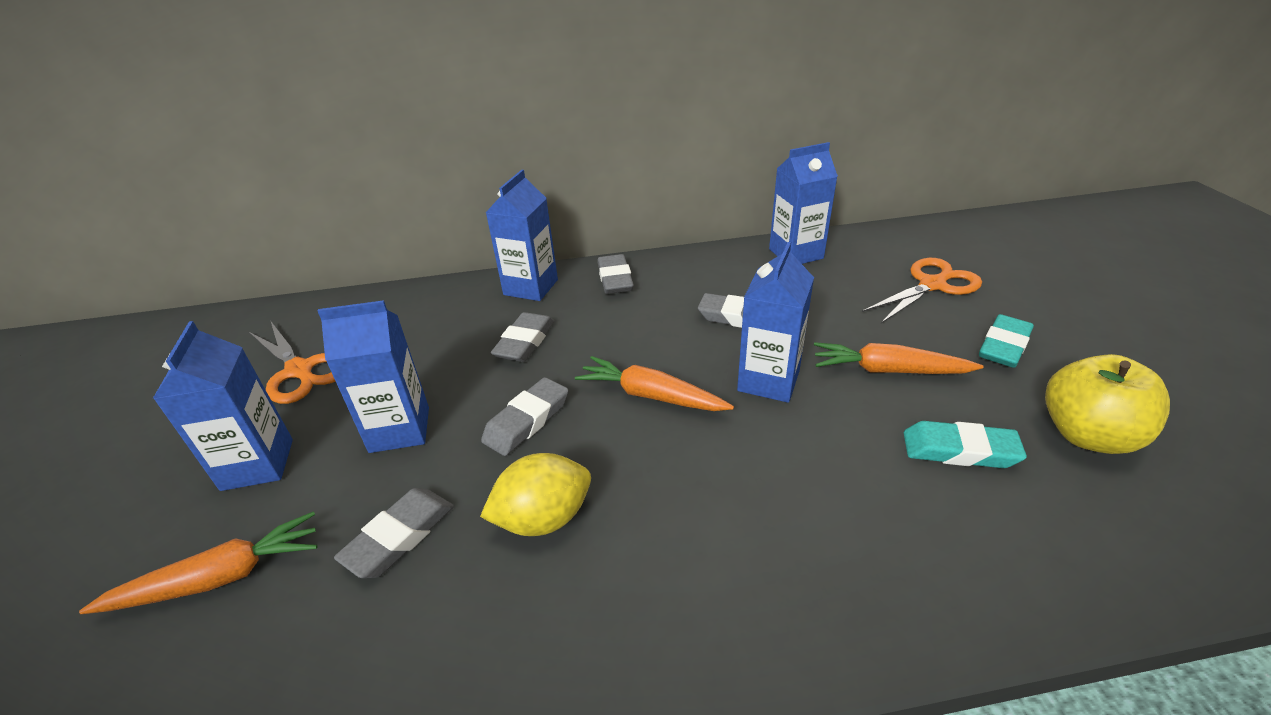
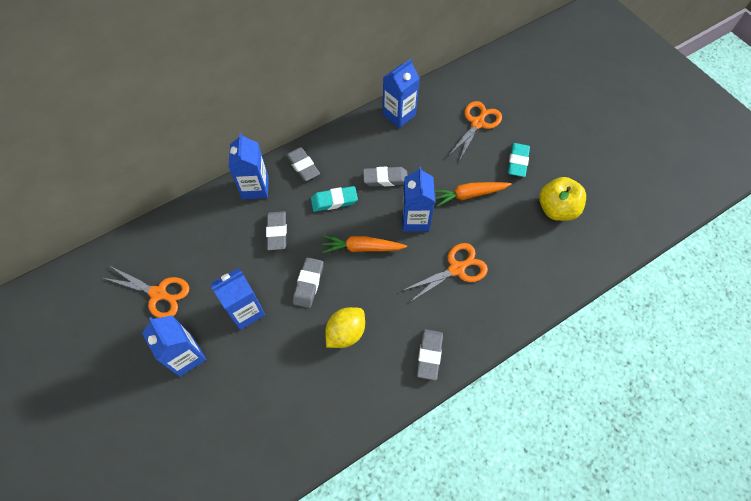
camera: 25 degrees left, 25 degrees up
(219, 578) = (218, 414): orange carrot -> none
(399, 536) = (287, 365): grey eraser -> grey eraser (429, 355)
(824, 477) = (456, 269): none -> orange scissors
(959, 450) = (508, 235): turquoise eraser -> turquoise eraser (334, 201)

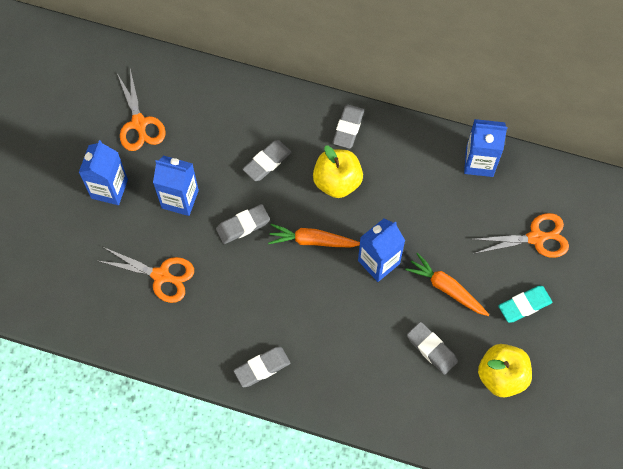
camera: 50 degrees right, 5 degrees up
(255, 188) = (292, 109): blue carton -> none
(334, 201) = (337, 182): turquoise eraser -> yellow apple
(346, 333) = (226, 289): yellow lemon -> none
(362, 248) = (312, 241): orange carrot -> orange carrot turned 45 degrees counterclockwise
(385, 178) = (398, 205): grey eraser -> grey eraser (431, 349)
(456, 269) = (360, 332): orange scissors -> orange scissors (161, 276)

